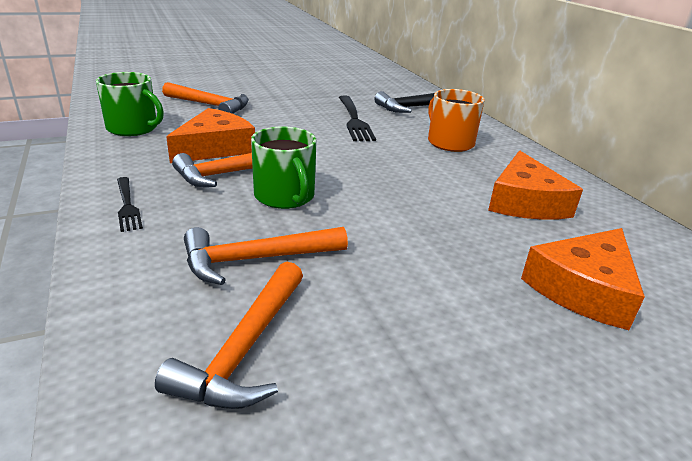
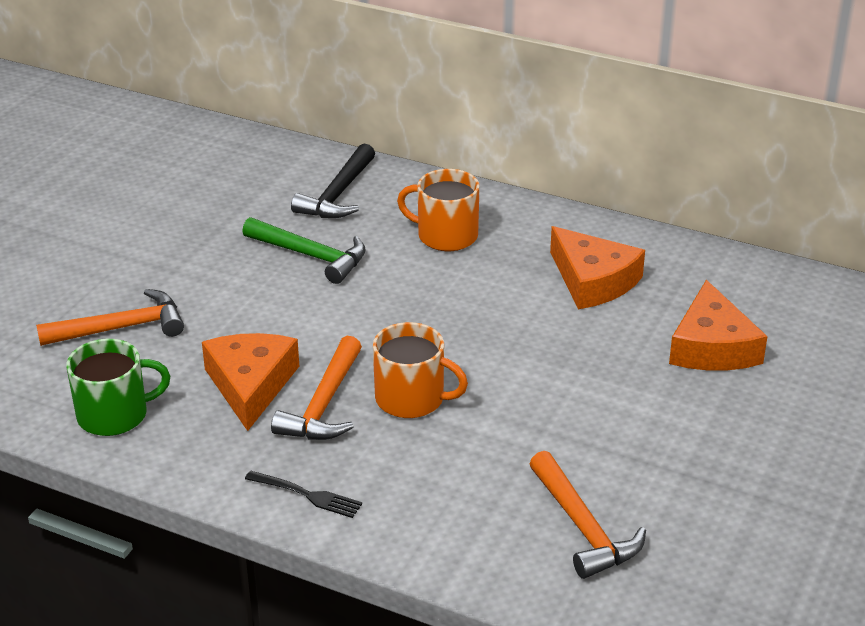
camera: 40 degrees left, 5 degrees up
(256, 260) = (488, 469): orange hammer -> none
(285, 196) = (412, 399): green mug -> orange mug
(354, 120) = (311, 256): black fork -> green hammer

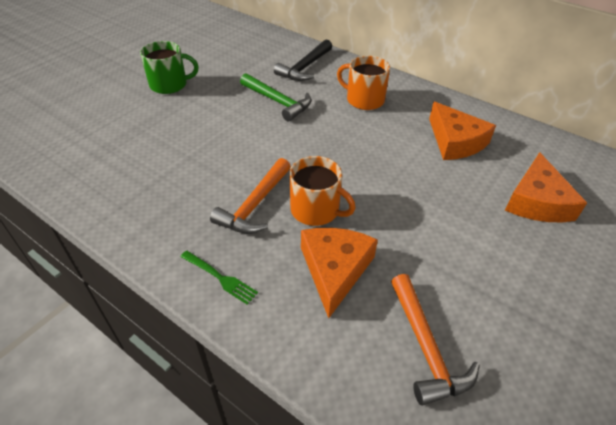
camera: 10 degrees right, 10 degrees up
(115, 415) = (115, 191): green mug -> green mug (169, 84)
(121, 328) = (146, 132): orange hammer -> none
(250, 385) = (211, 183): orange cheese -> orange cheese (335, 269)
(307, 495) = (220, 278): black fork -> green fork

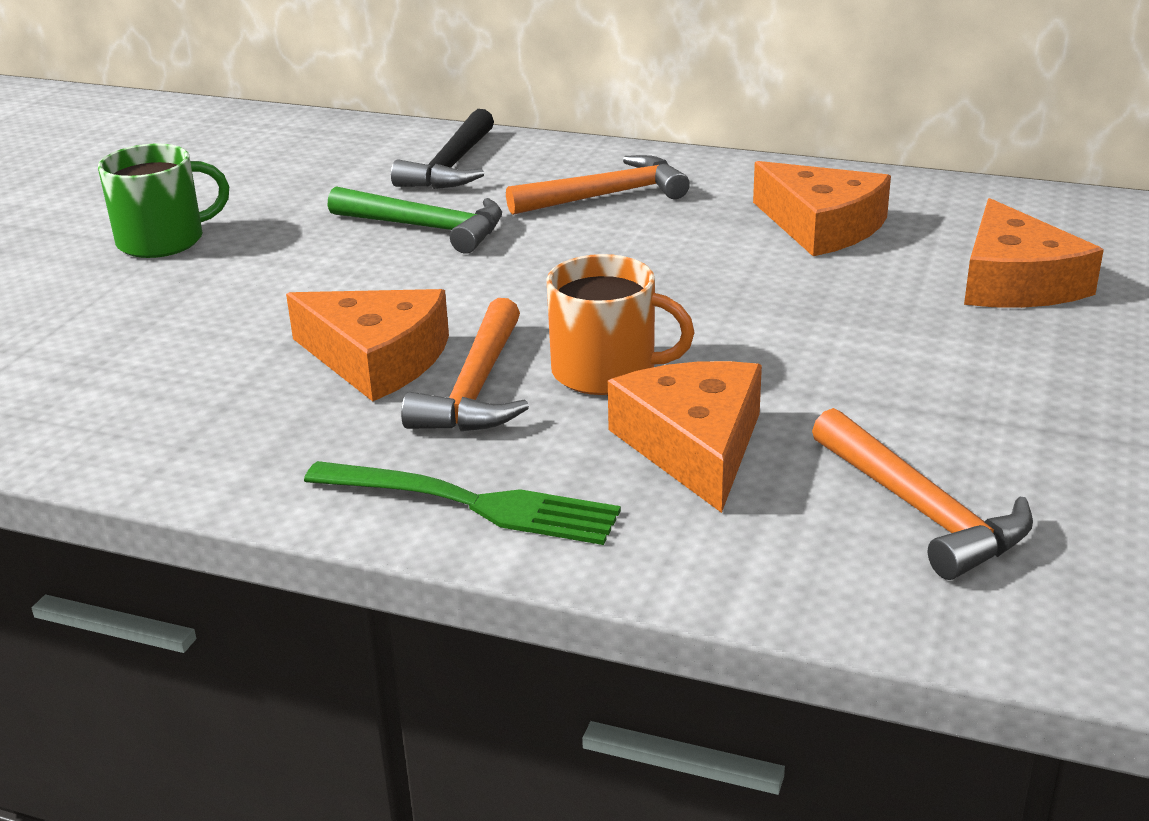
camera: 15 degrees left, 15 degrees down
(220, 278) = (471, 503): green fork -> green fork, size x1.64
(222, 175) = (377, 359): none -> orange cheese
(364, 100) = (606, 195): orange mug -> orange hammer

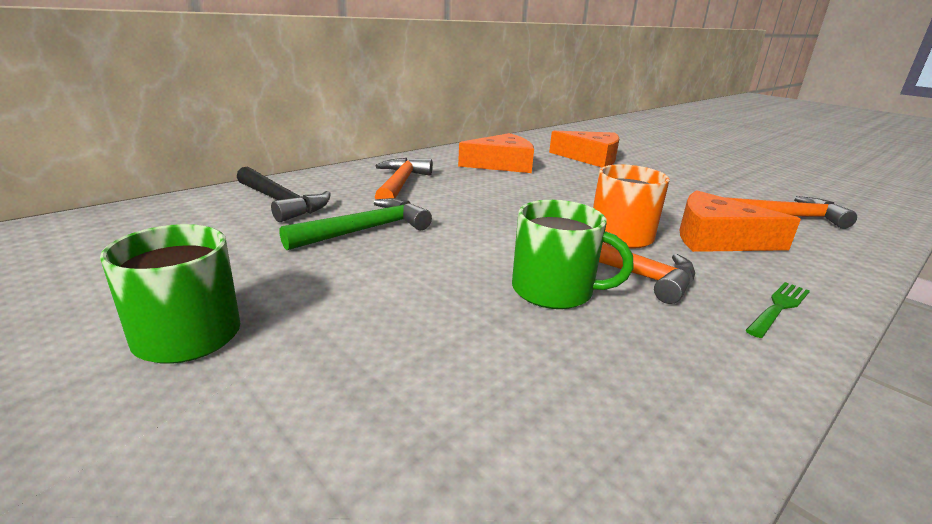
camera: 65 degrees left, 5 degrees down
(377, 359) = (554, 291): orange cheese -> green mug
(471, 503) = (778, 308): green fork -> green fork, size x0.61

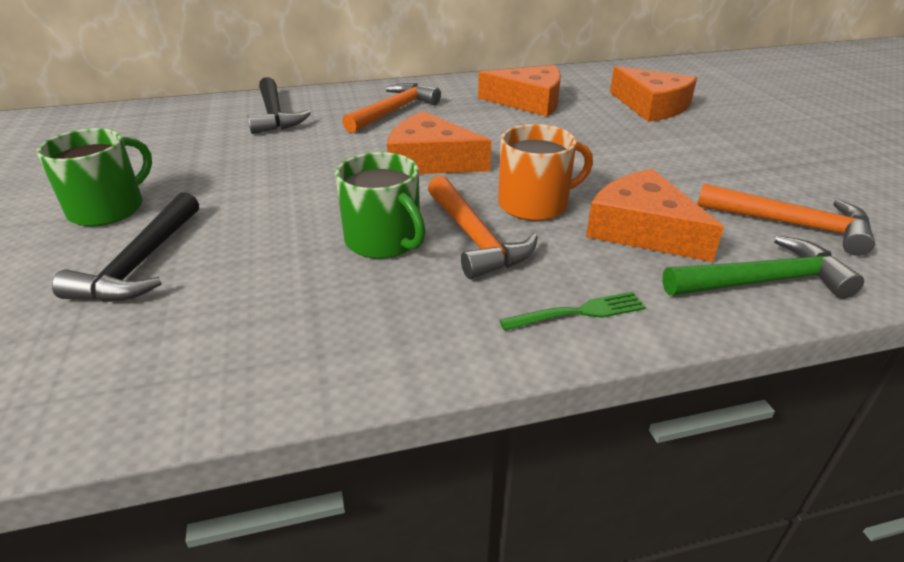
camera: 30 degrees right, 10 degrees up
(325, 385) = (141, 263): none -> black hammer
(365, 230) = (306, 153): green hammer -> green hammer (763, 281)
(491, 218) = (430, 160): none -> orange cheese

